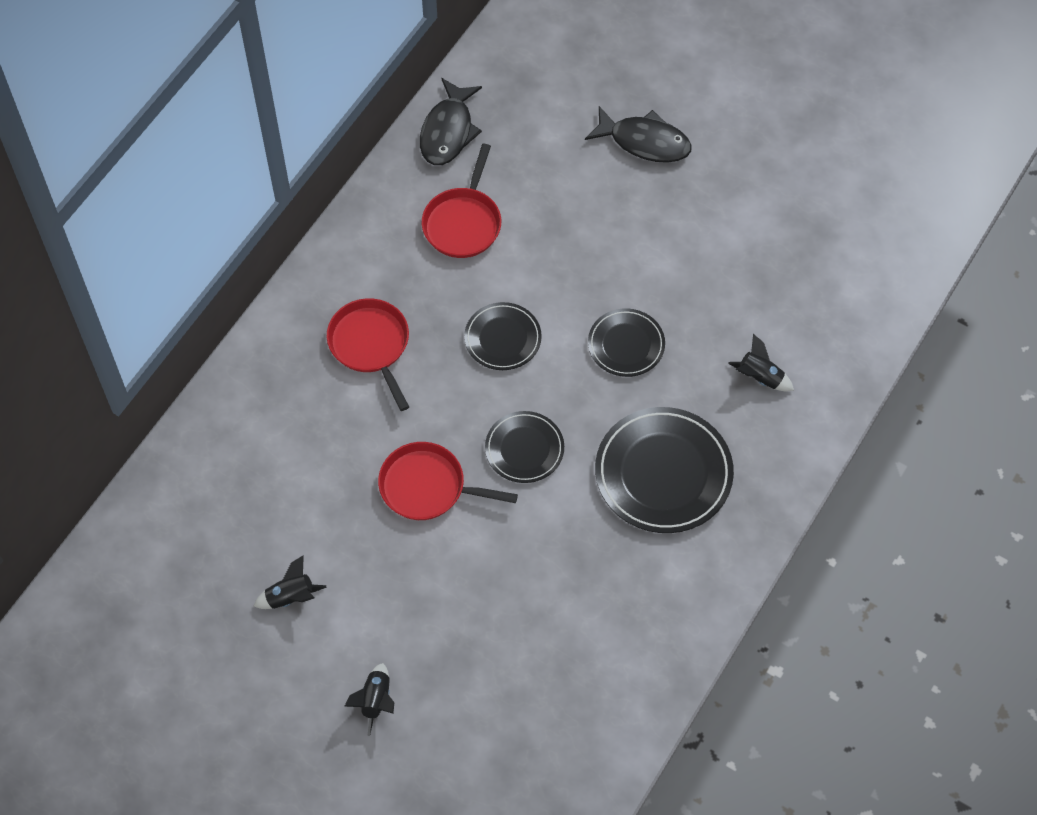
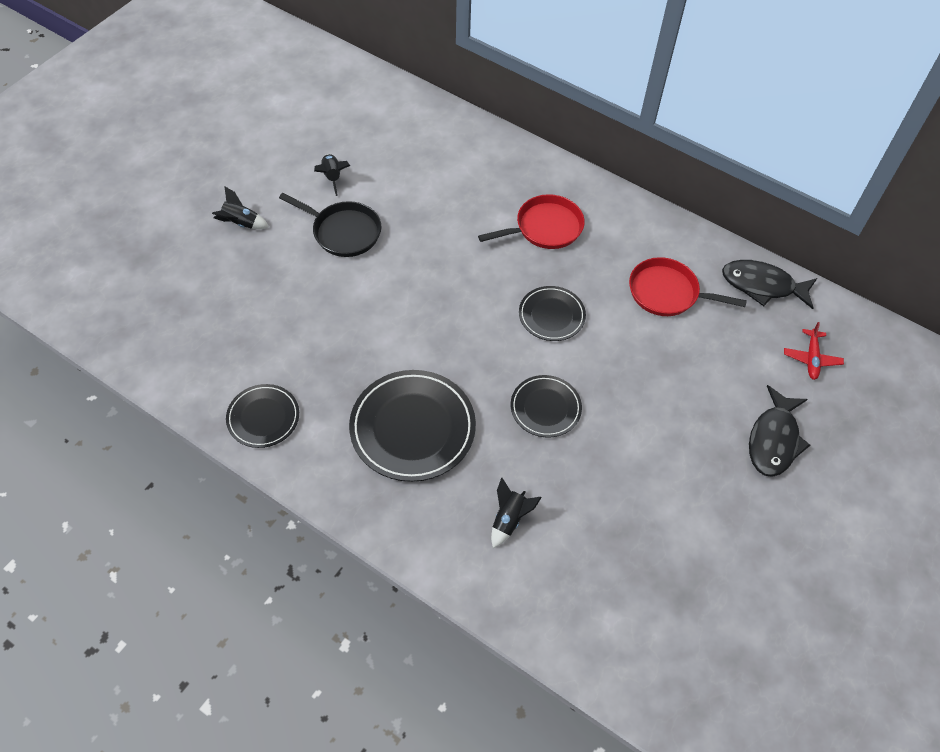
camera: 90 degrees right, 5 degrees down
(385, 573) = (343, 232): none -> black pan
(427, 487) = (415, 260): red pan -> none
(524, 449) = (444, 326): black plate -> black plate (263, 418)
(543, 98) = (811, 358): none -> red plane

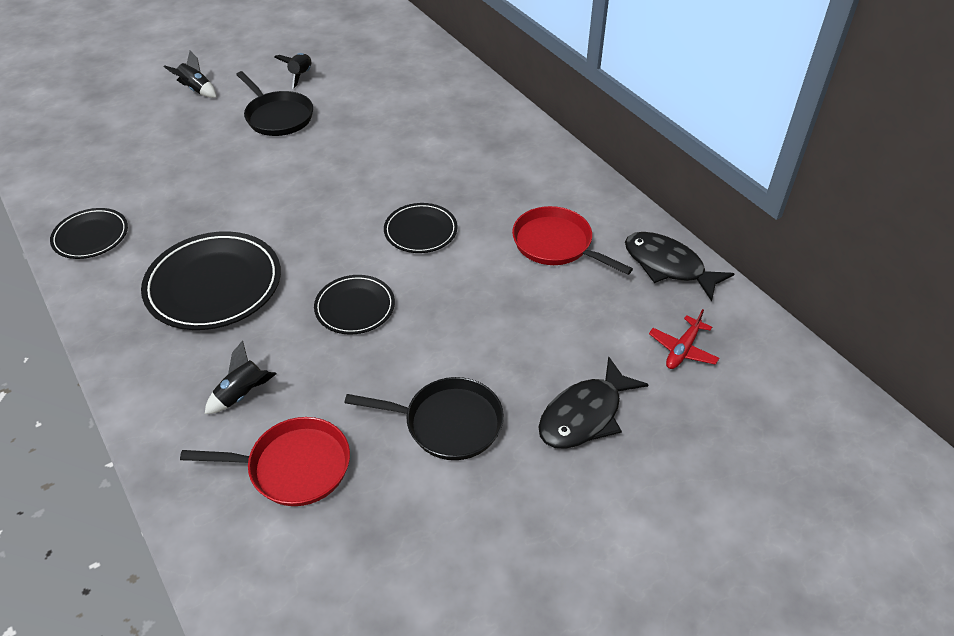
camera: 25 degrees right, 10 degrees down
(545, 228) = (468, 159): red pan -> red pan (293, 467)
(681, 484) = (448, 423): none -> black pan

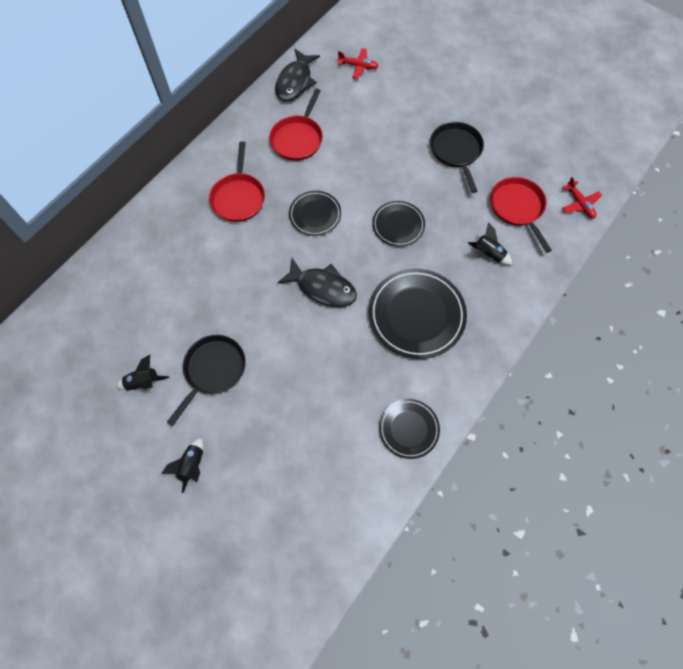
camera: 110 degrees left, 20 degrees up
(243, 570) = (579, 204): none -> red plane
(484, 172) = (238, 197): none -> red pan
(585, 415) = (422, 97): black fish -> black fish (323, 288)

